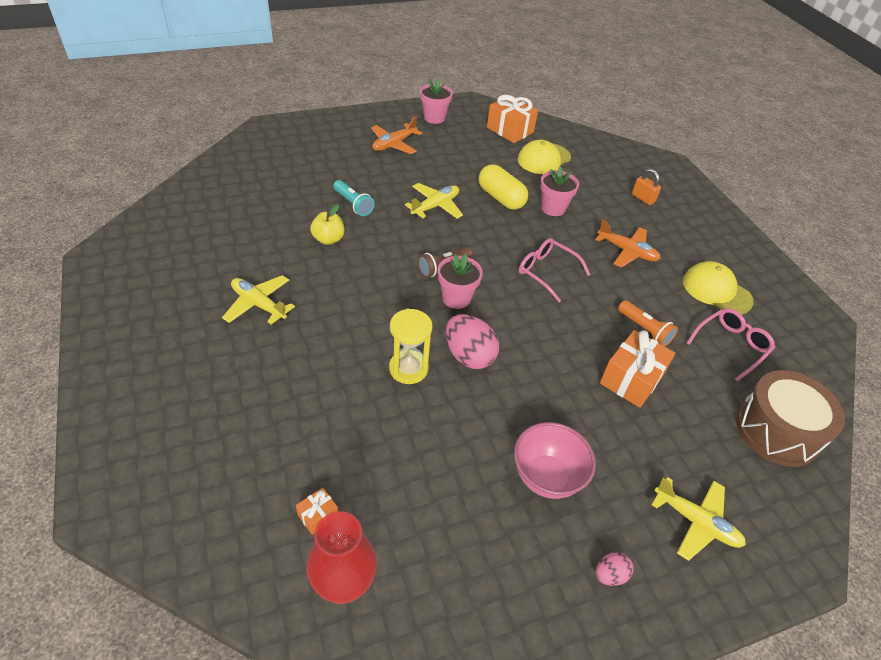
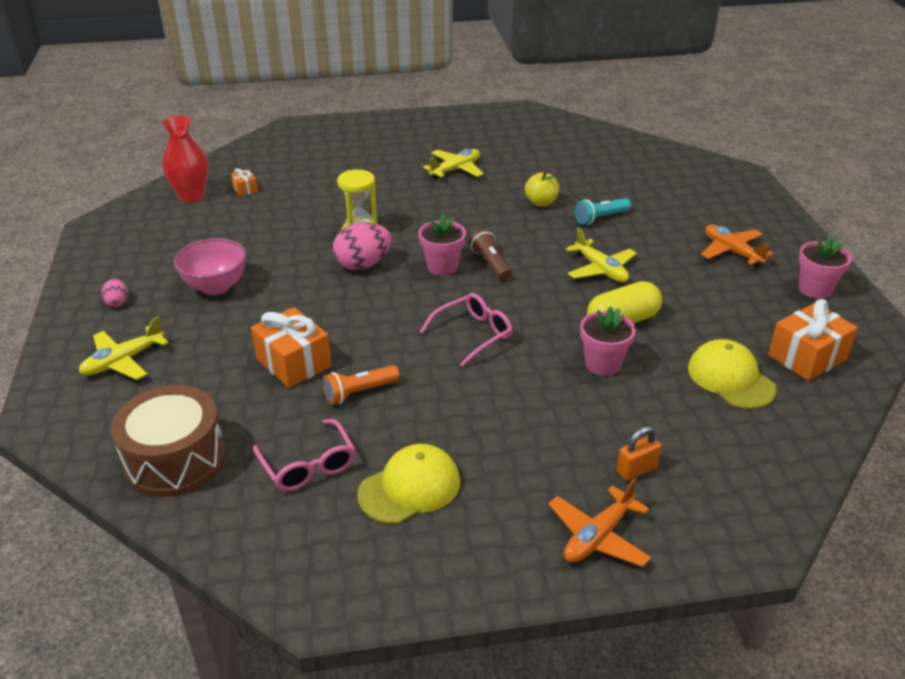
camera: 105 degrees right, 10 degrees down
(627, 251) = (505, 415): orange plane -> orange plane (598, 536)

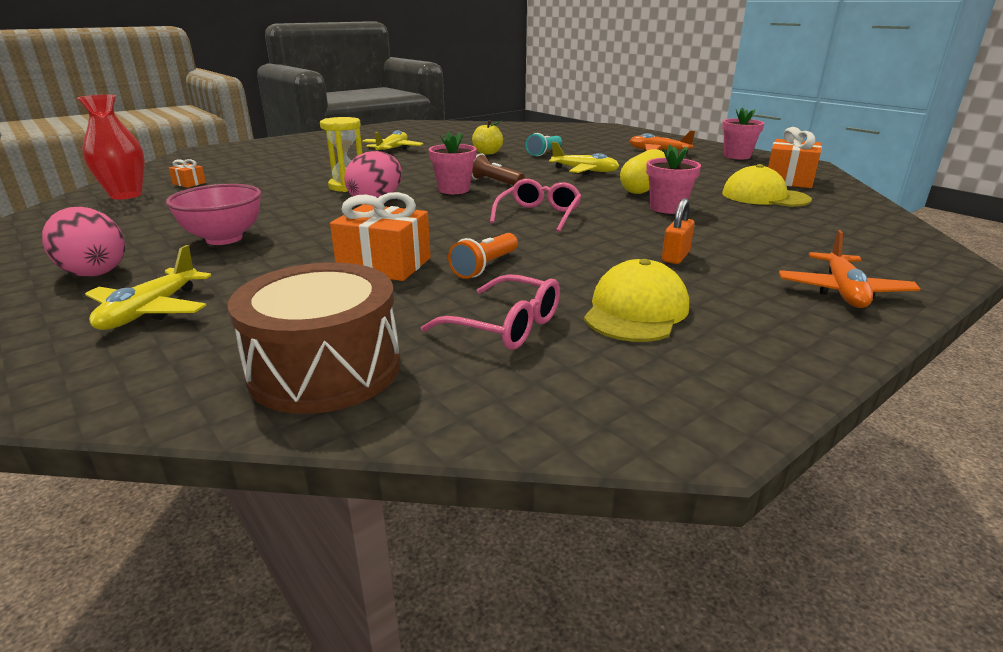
camera: 30 degrees left, 10 degrees down
(117, 302) = (94, 271): pink egg -> pink egg, size x1.95
(636, 469) = (794, 249): orange padlock -> orange padlock (675, 257)

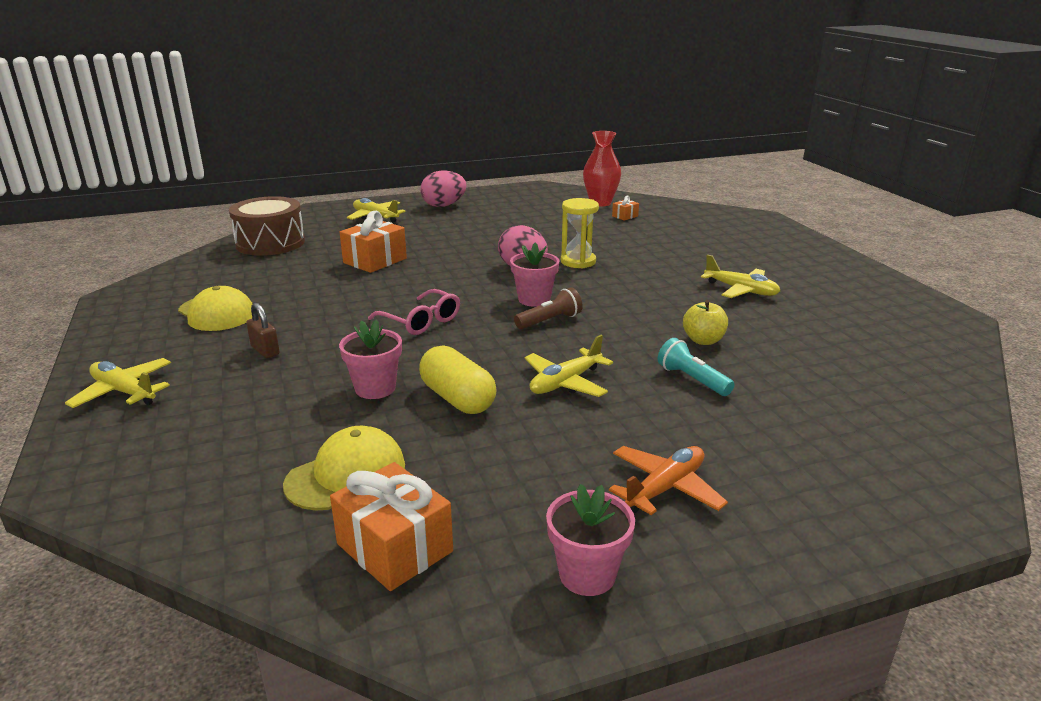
camera: 110 degrees right, 0 degrees up
(224, 239) = (471, 227): pink bowl -> none
(485, 267) = (335, 285): orange flashlight -> none
(505, 326) = (253, 278): pink glasses -> none
(675, 257) = (265, 350): orange padlock -> brown padlock
(843, 291) = (124, 392): orange plane -> yellow plane

